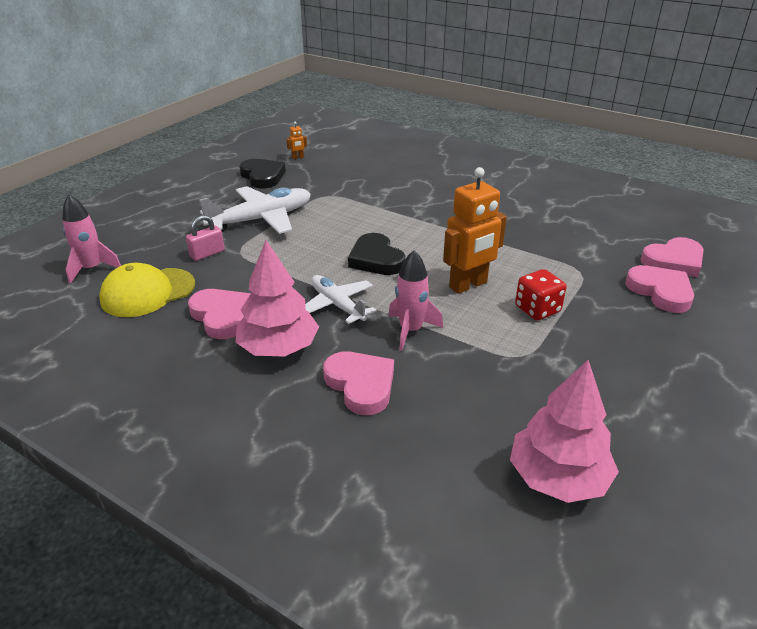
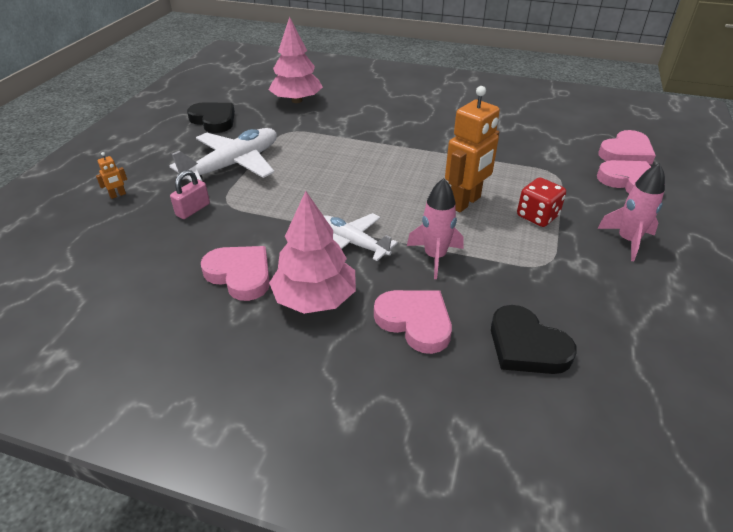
camera: 15 degrees left, 5 degrees up
(92, 269) = (70, 246): pink rocket -> pink rocket (627, 240)
(147, 292) = (147, 262): yellow cap -> none
(297, 157) = (240, 97): orange robot -> orange robot (118, 195)
(376, 259) = (367, 190): black heart -> black heart (526, 346)
(558, 477) = (637, 378): pink tree -> pink tree (296, 100)

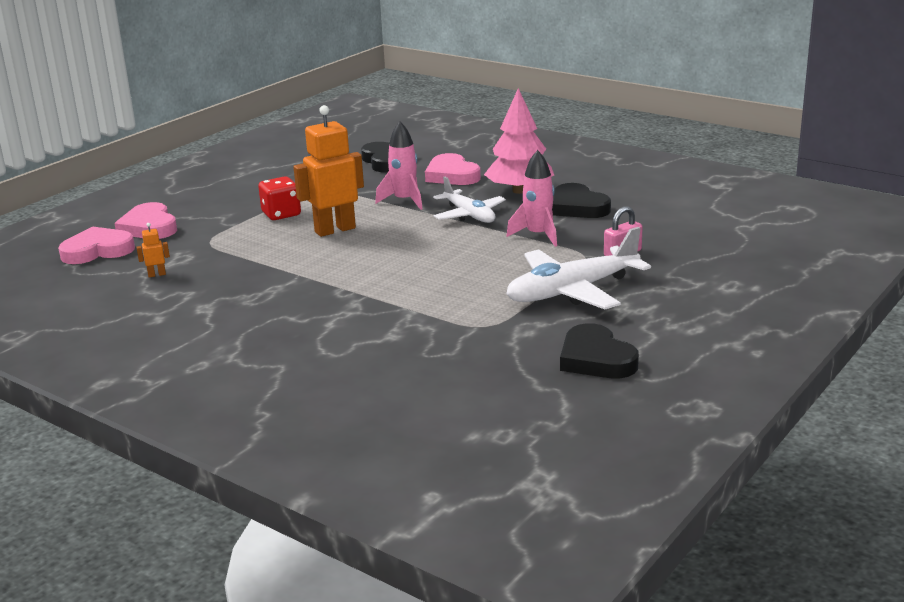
camera: 160 degrees left, 15 degrees down
(118, 195) = (714, 275): orange robot -> orange robot (157, 274)
(240, 275) = (577, 207): pink heart -> black heart
(296, 100) = (446, 378): pink tree -> none
(627, 240) = (232, 194): pink rocket -> pink rocket (538, 235)

